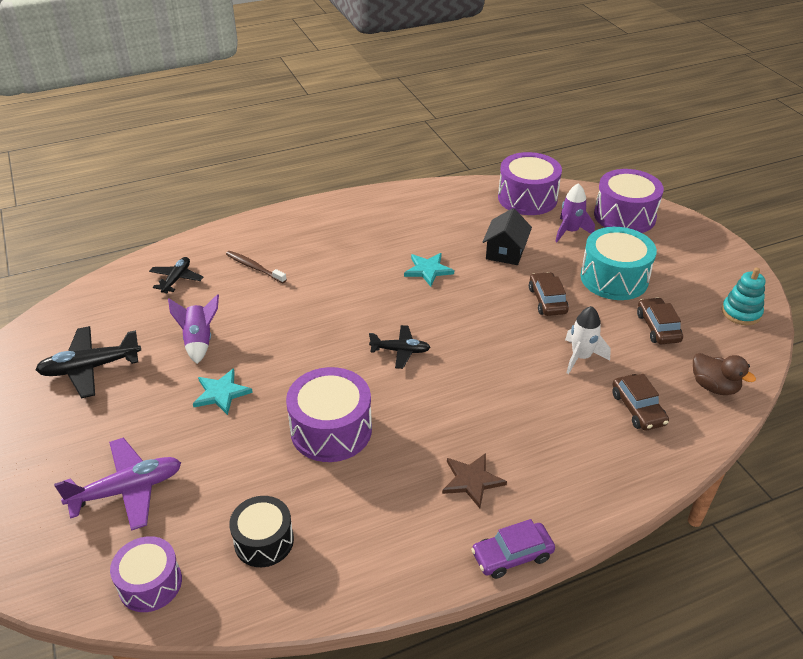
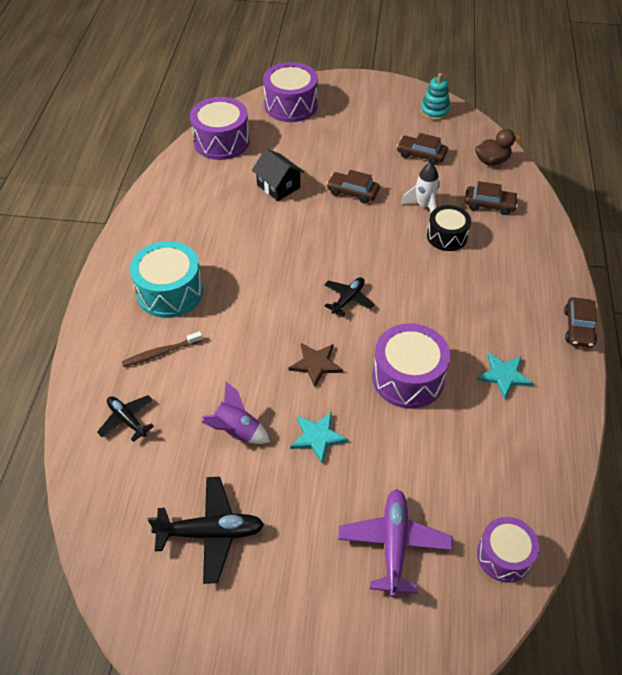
camera: 60 degrees left, 10 degrees up
(90, 368) = (210, 533): black plane -> black plane turned 105 degrees counterclockwise
(264, 541) = (498, 464): black drum -> black drum (447, 236)
(428, 270) = (263, 240): turquoise star -> turquoise star (504, 375)
(472, 481) = (505, 318): brown star -> brown star (316, 364)
(512, 555) = (578, 328): purple car -> brown car
(570, 231) = (284, 141): purple rocket -> none
(614, 278) = (355, 147): turquoise drum -> turquoise drum (170, 292)

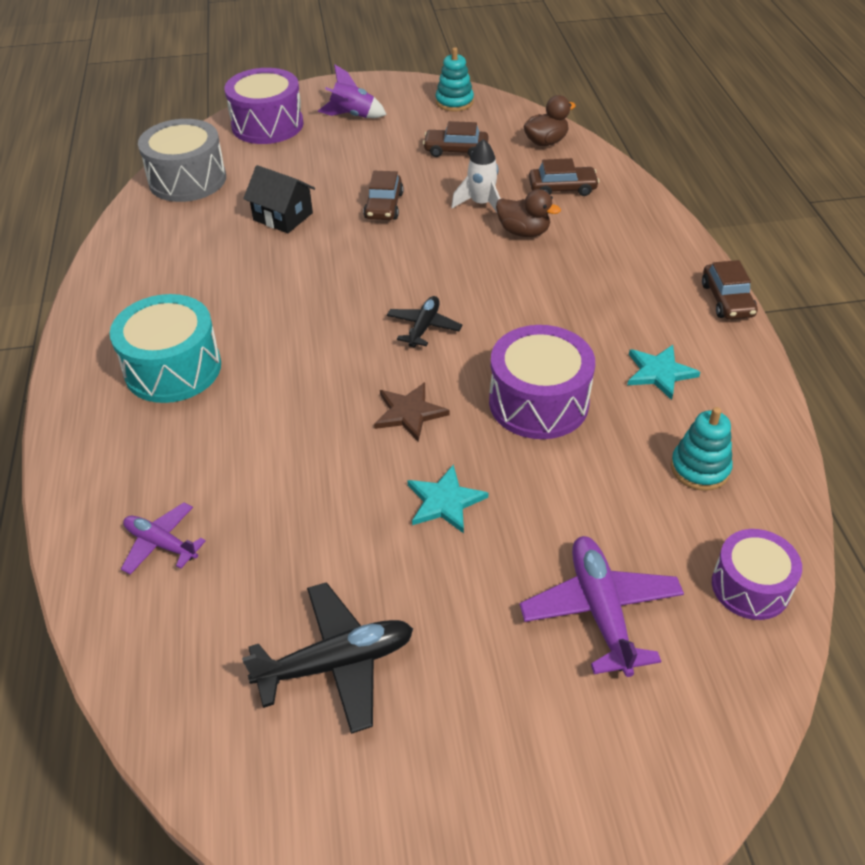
camera: 15 degrees left, 5 degrees down
(127, 420) = (161, 544): black plane -> purple plane
(161, 353) = (184, 446): brown toothbrush -> none
(221, 141) = (187, 180): purple drum -> grey drum
(236, 431) = (328, 521): purple rocket -> purple rocket (352, 116)
(352, 192) = (384, 206): brown car -> brown car turned 90 degrees counterclockwise
(447, 236) = (523, 232): black drum -> brown duck
(504, 458) = (700, 468): none -> turquoise stacking toy

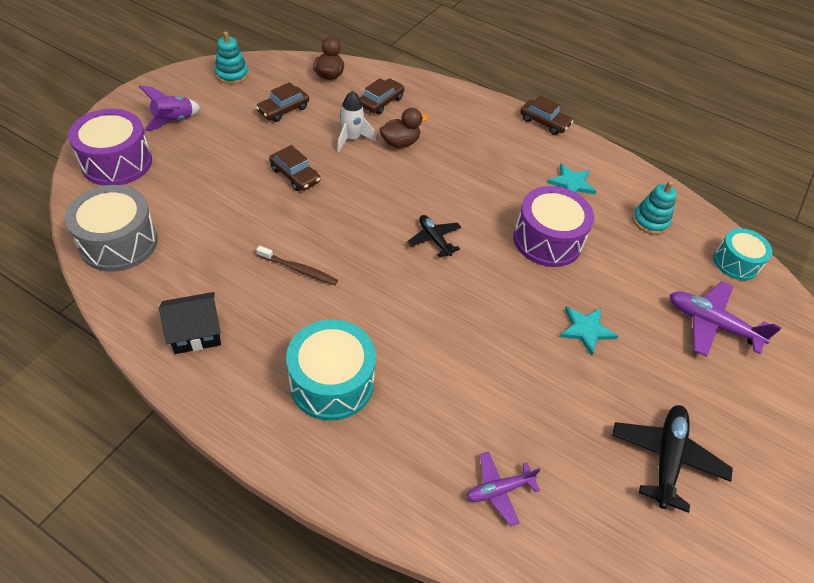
camera: 55 degrees left, 5 degrees up
(275, 276) = (299, 270): none -> brown toothbrush
(283, 216) = (238, 225): black house -> black house (196, 333)
(409, 413) = (501, 296): brown star -> none
(750, 586) = (736, 262): purple drum -> turquoise drum

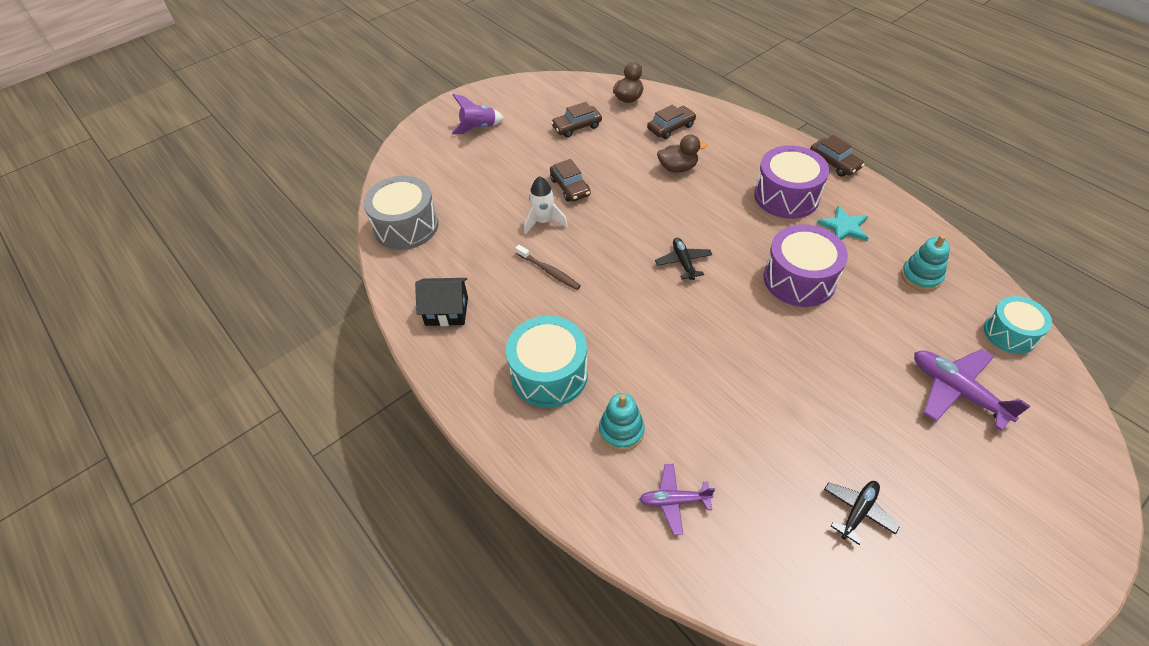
camera: 25 degrees right, 0 degrees up
(117, 162) = (422, 159): purple drum -> purple drum (786, 196)
(232, 75) = (540, 91): turquoise stacking toy -> turquoise stacking toy (621, 431)
(352, 139) = (632, 159): white rocket -> white rocket (544, 222)
(586, 330) = (812, 372): turquoise star -> none
(666, 458) = (858, 512): black plane -> black plane, size x0.62

